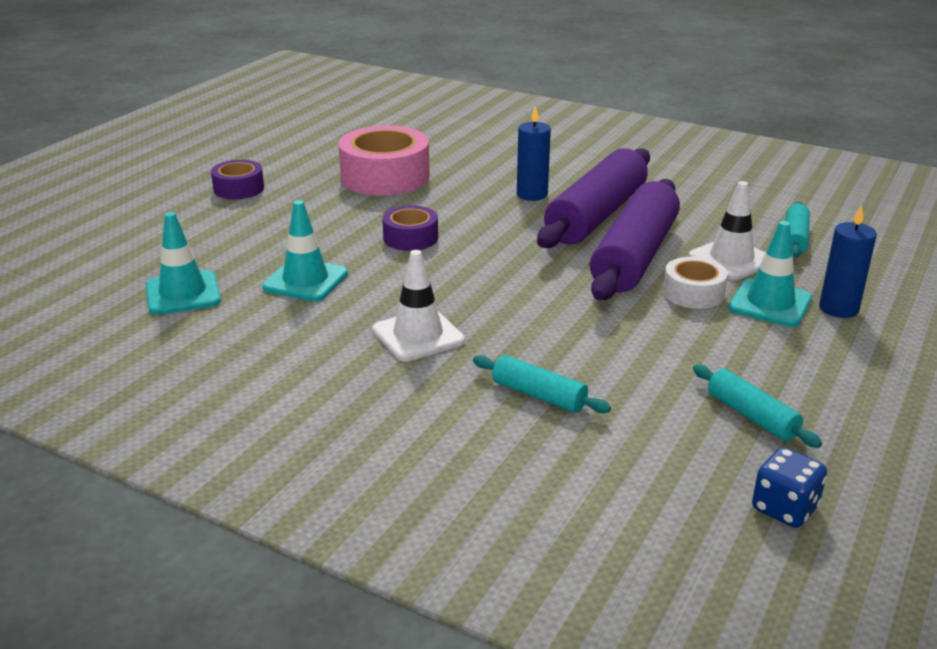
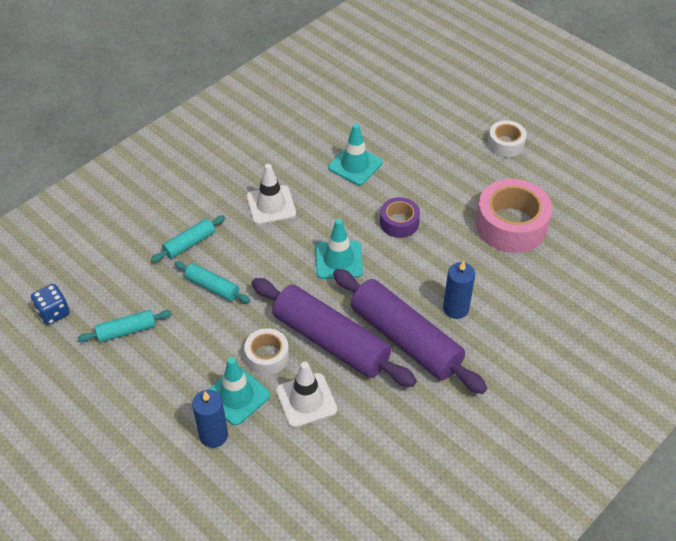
camera: 105 degrees right, 20 degrees up
(183, 293) = (357, 114): turquoise traffic cone -> turquoise traffic cone (338, 260)
(239, 189) = (505, 144): purple tape -> white tape
(794, 238) = (325, 461): turquoise rolling pin -> turquoise rolling pin (212, 287)

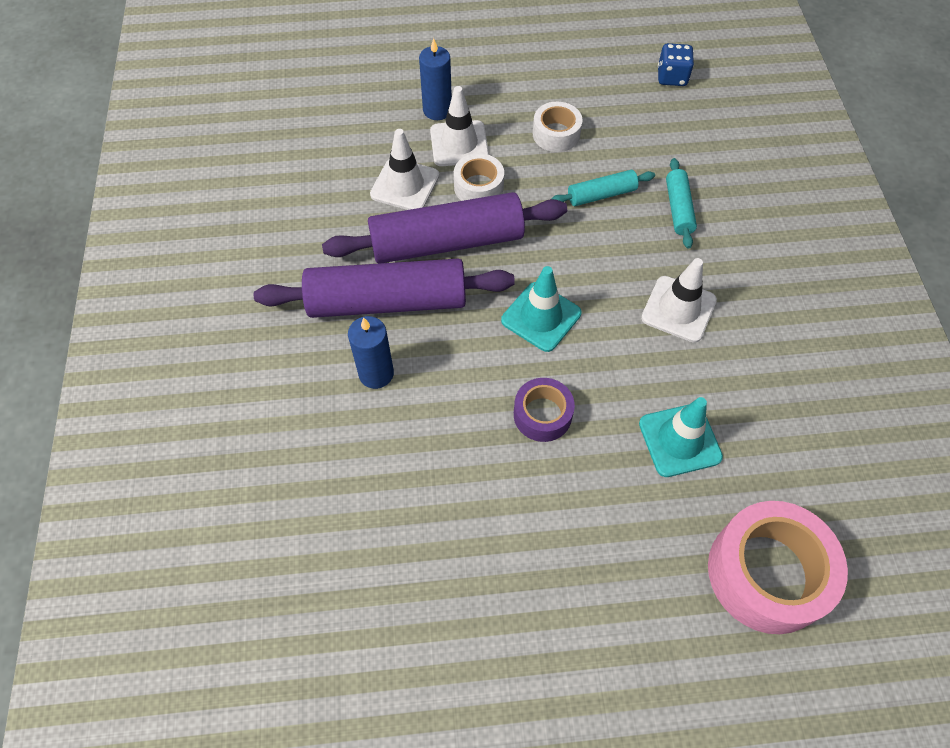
camera: 130 degrees right, 10 degrees up
(126, 331) = (604, 111): turquoise rolling pin -> none
(236, 396) = (459, 144): turquoise traffic cone -> white traffic cone
(505, 144) = (571, 672): white tape -> white tape (556, 134)
(511, 225) = (428, 536): pink tape -> pink tape (767, 573)

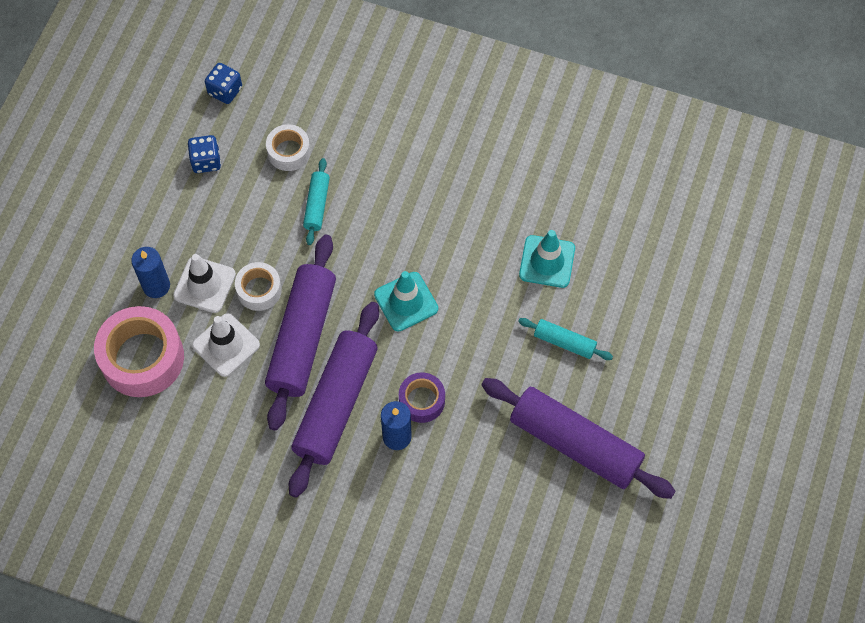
camera: 65 degrees left, 5 degrees up
(457, 573) = (575, 444): none -> purple rolling pin
(542, 415) = (486, 338): purple tape -> purple tape (422, 401)
(556, 134) = (236, 207): white tape -> white tape (289, 152)
(588, 93) = (206, 161): none -> blue dice
(678, 209) = (359, 159): turquoise rolling pin -> turquoise rolling pin (564, 342)
(678, 309) = (447, 207): white traffic cone -> none
(767, 573) = (657, 260): pink tape -> pink tape (142, 358)

